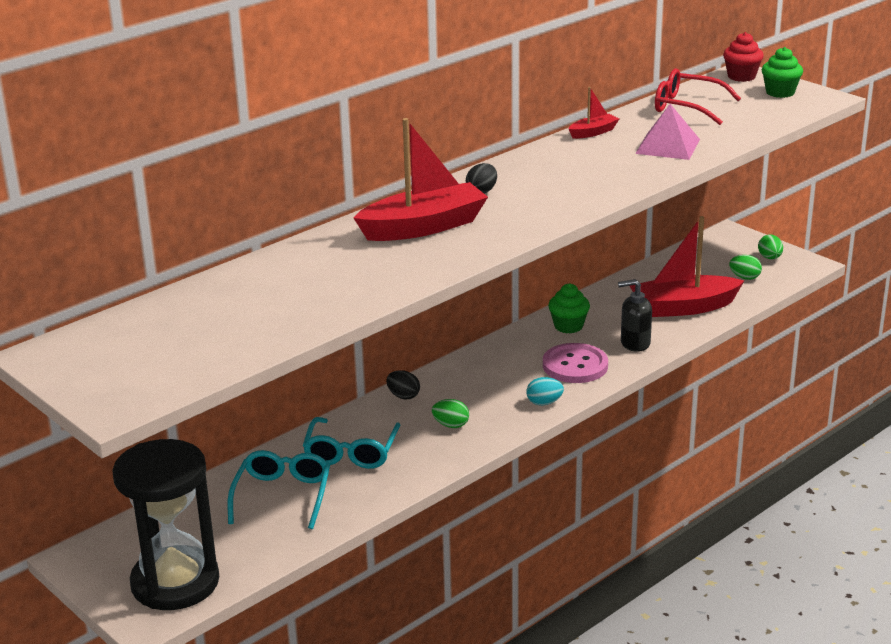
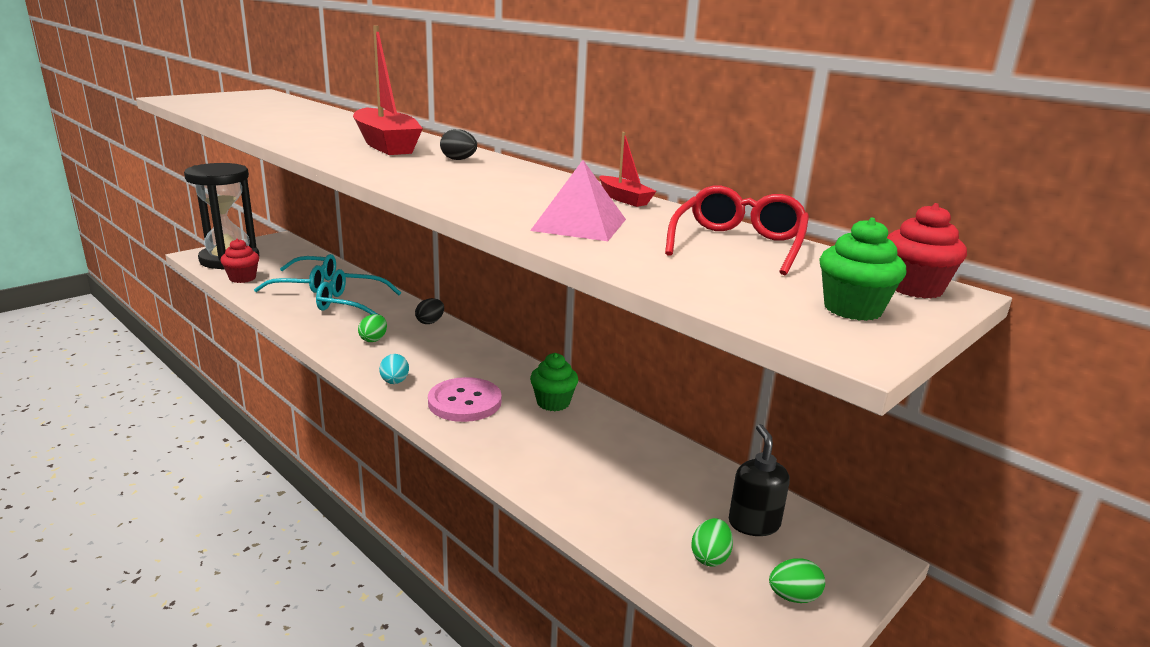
camera: 85 degrees right, 5 degrees down
(258, 552) = (242, 278): none -> red cupcake
(634, 343) = (509, 442): black soap dispenser -> black soap dispenser (753, 523)
(683, 307) = (604, 487): red boat -> none

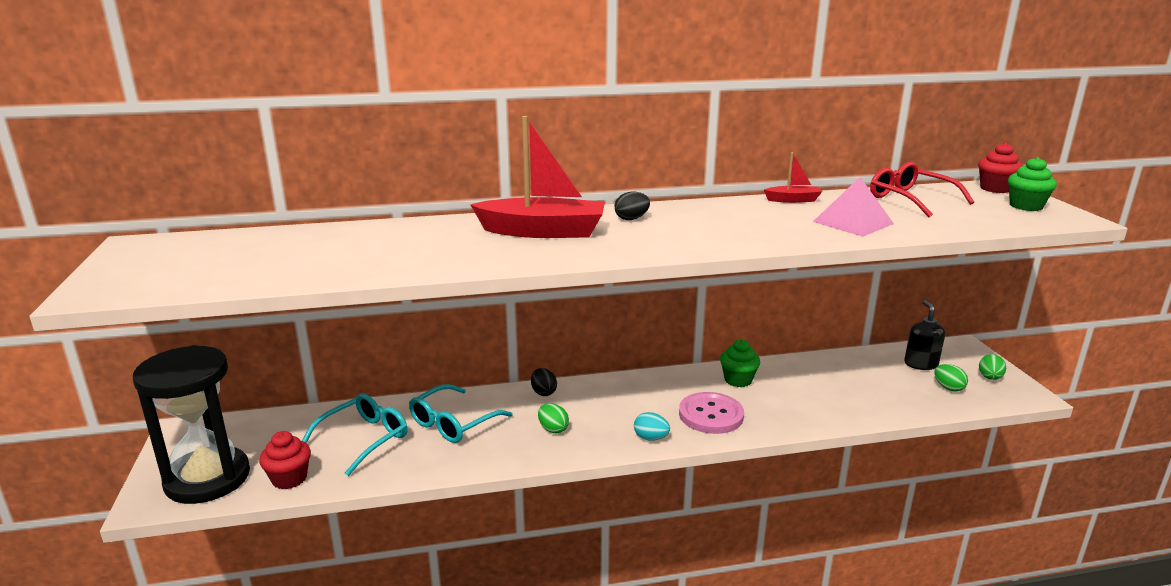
camera: 55 degrees left, 0 degrees up
(753, 523) = (920, 364): black soap dispenser -> black soap dispenser turned 60 degrees clockwise

